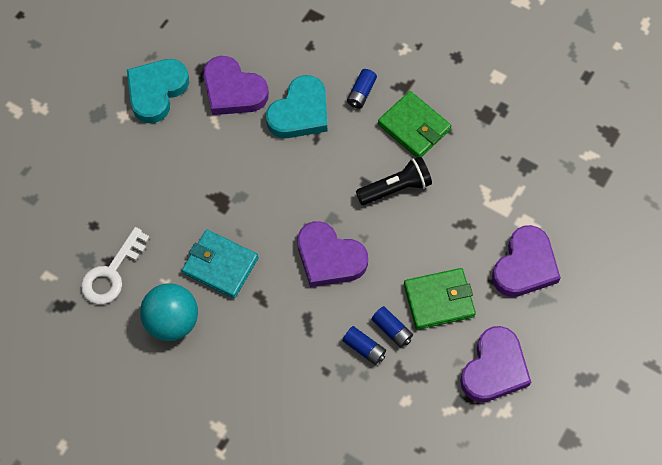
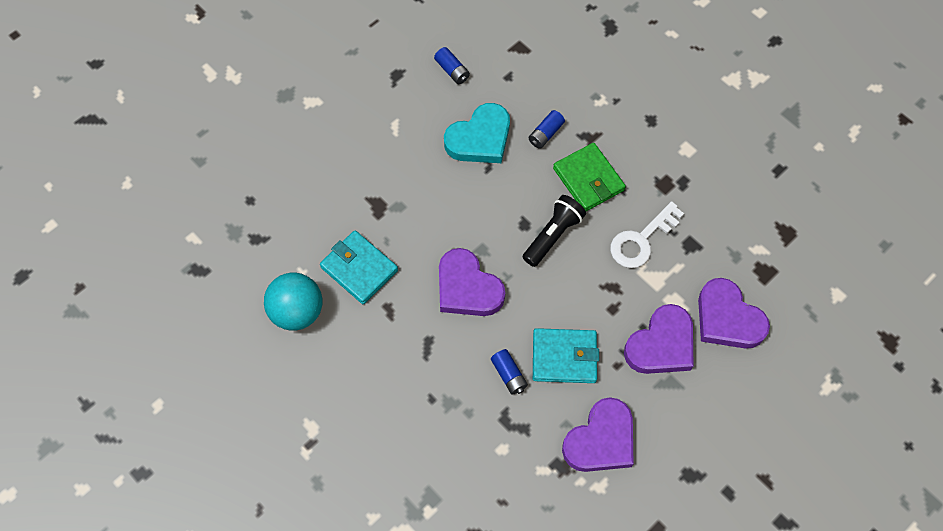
camera: 15 degrees right, 0 degrees up
(112, 273) = (253, 250): white key -> white key (641, 240)
(156, 91) = (347, 86): turquoise heart -> none
(233, 90) = (421, 102): purple heart -> purple heart (727, 318)
(364, 348) = (476, 386): blue battery -> blue battery (452, 70)
(395, 188) = (553, 235): black flashlight -> black flashlight turned 45 degrees counterclockwise
(439, 300) = (564, 357): green wallet -> turquoise wallet

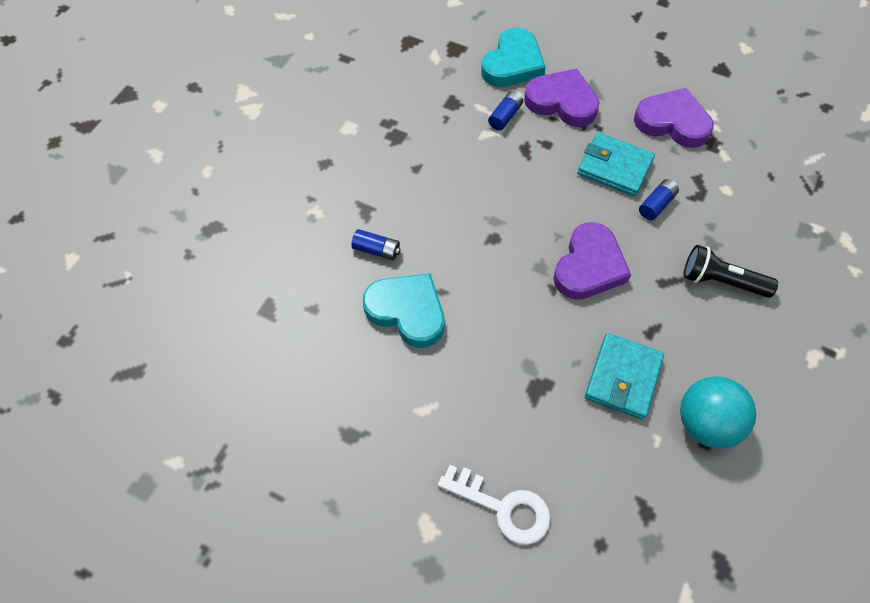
camera: 110 degrees left, 5 degrees down
(452, 70) = (323, 372): blue battery -> blue battery (505, 116)
(553, 235) = (494, 210): black flashlight -> black flashlight (721, 281)
(564, 357) = (614, 167): turquoise wallet -> turquoise wallet turned 45 degrees counterclockwise
(588, 179) = (417, 197): green wallet -> none
(641, 240) = (465, 139): white key -> white key (503, 507)
(727, 318) = (512, 64): purple heart -> turquoise heart

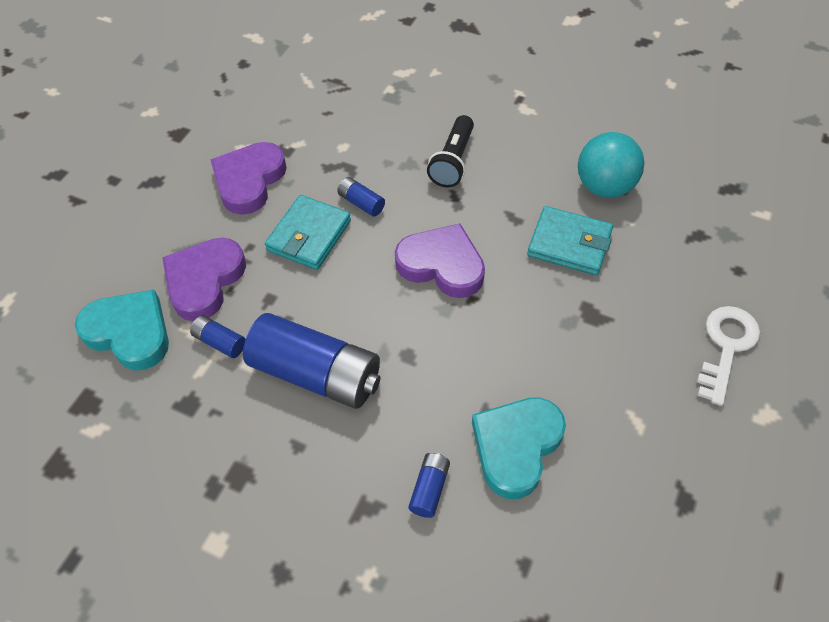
camera: 90 degrees left, 5 degrees down
(476, 177) = (316, 374): none -> blue battery

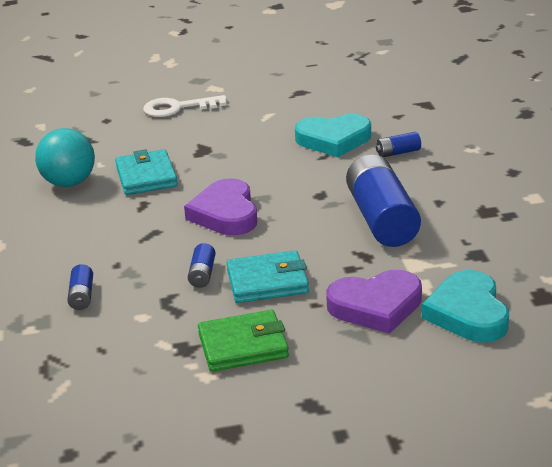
camera: 125 degrees left, 25 degrees down
(220, 342) = (415, 268): blue battery -> blue battery (82, 296)
(249, 181) = (243, 345): purple heart -> green wallet
(453, 161) = (104, 253): black flashlight -> none

